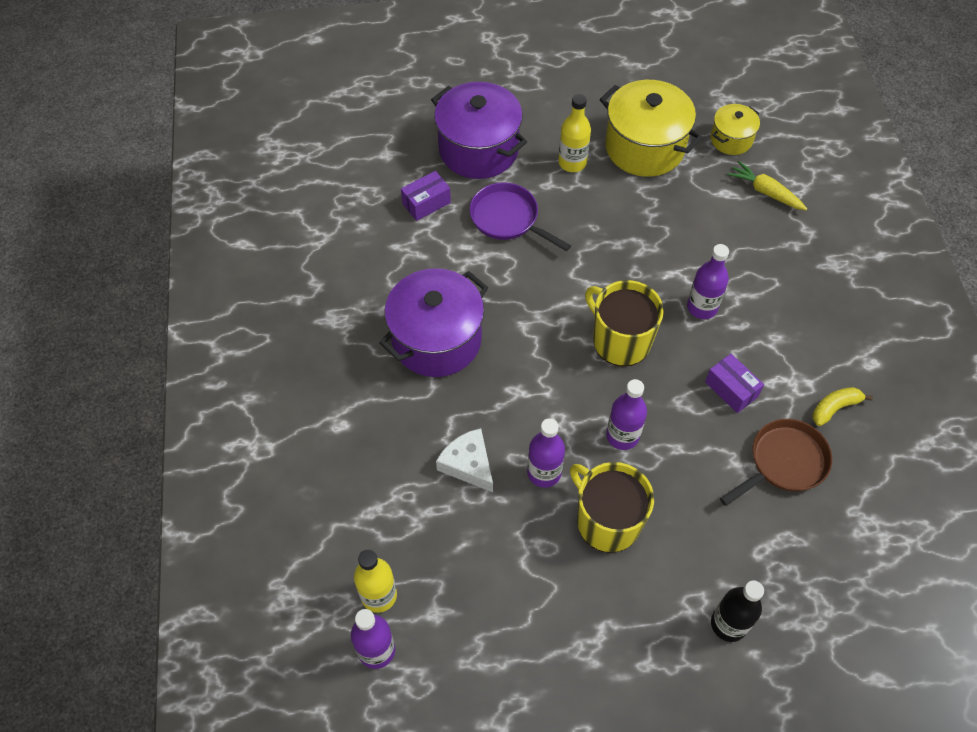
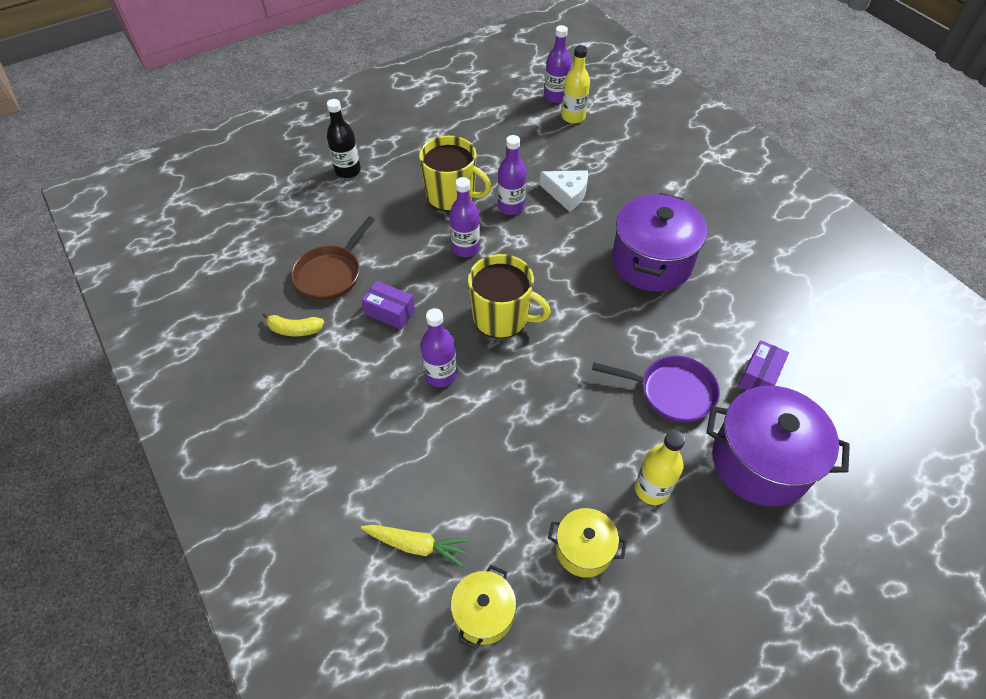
camera: 155 degrees right, 5 degrees down
(644, 147) = (583, 550): yellow pot -> yellow pot, size x0.54
(834, 408) = (295, 329): yellow banana -> yellow banana turned 60 degrees clockwise

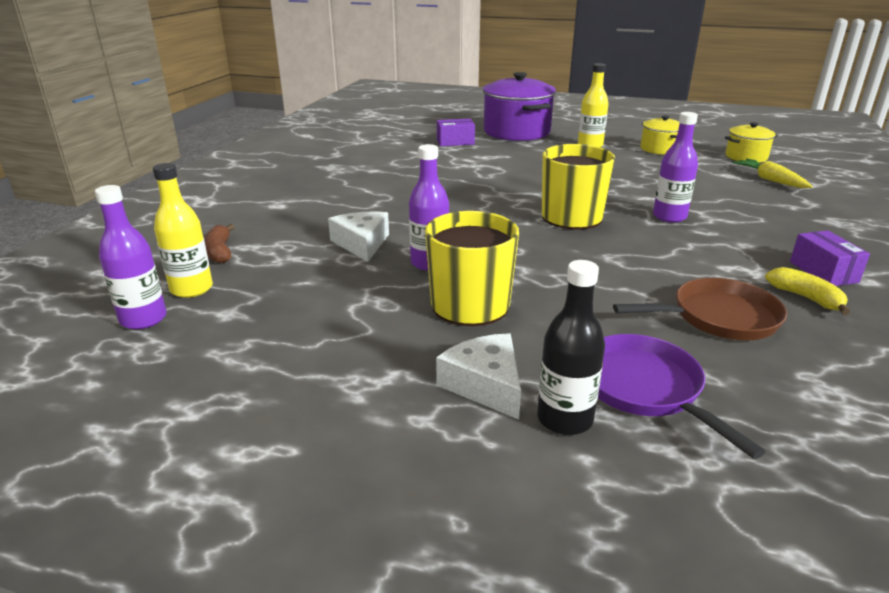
camera: 130 degrees left, 25 degrees down
(390, 312) = (675, 262): purple box -> purple box (823, 272)
(391, 164) = (485, 385): none -> white cheese
(465, 248) = (531, 261): purple bottle -> none
(612, 138) = (220, 252): none -> brown banana
(651, 262) = (402, 188): purple pot -> none
(672, 392) = (515, 156): purple pan -> purple pan (645, 389)

